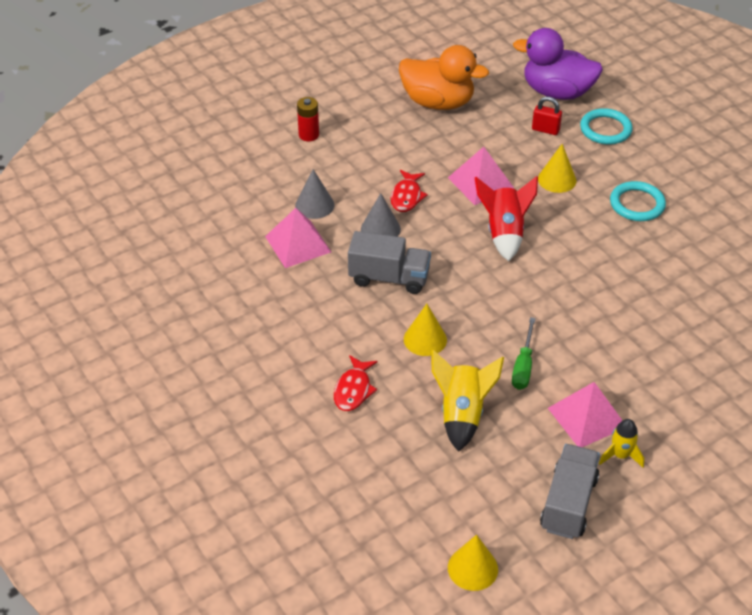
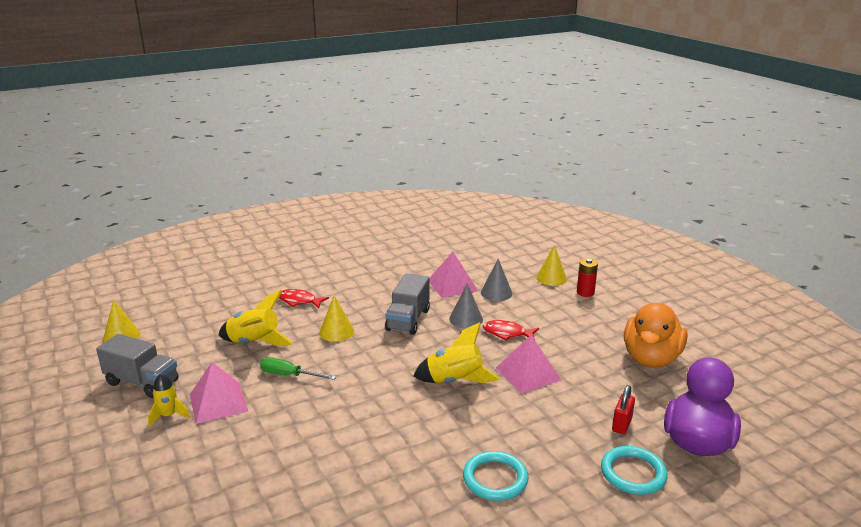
camera: 95 degrees right, 20 degrees down
(504, 233) = (455, 381): red rocket -> yellow rocket
(557, 179) = (535, 423): yellow cone -> yellow cone (551, 278)

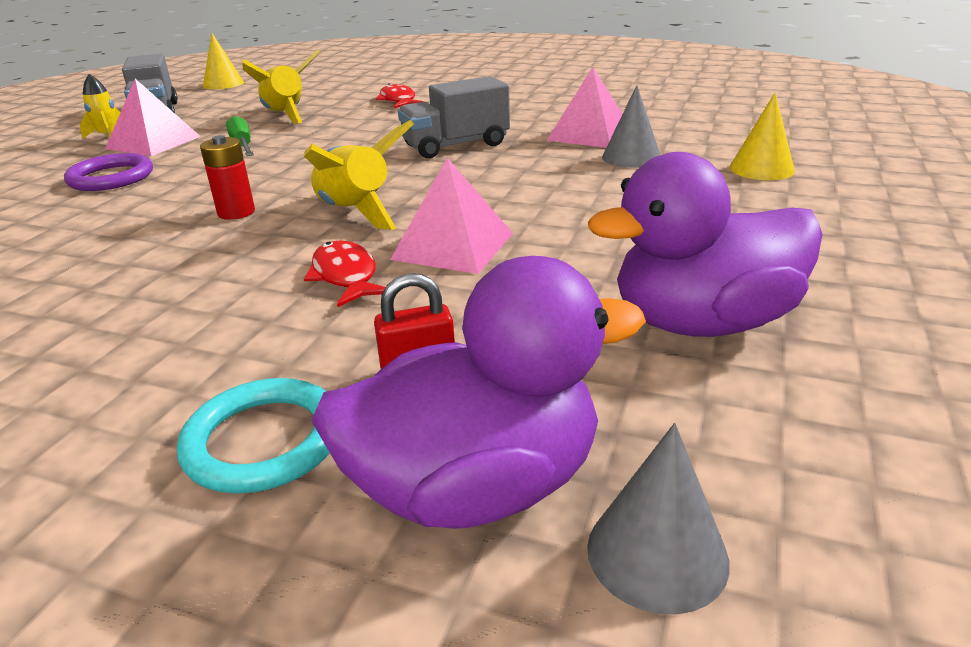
camera: 50 degrees right, 5 degrees up
(267, 436) = (111, 177): none -> purple ring
(336, 332) = (365, 131): yellow cone -> none
(466, 319) = (522, 167): grey cone -> grey cone (657, 553)
(495, 479) = (130, 320): turquoise ring -> none
(507, 333) = (538, 198): red fish -> red fish (346, 276)
(585, 292) = (784, 201): red battery -> red battery (236, 212)
(651, 358) = (702, 323): orange duck -> purple duck

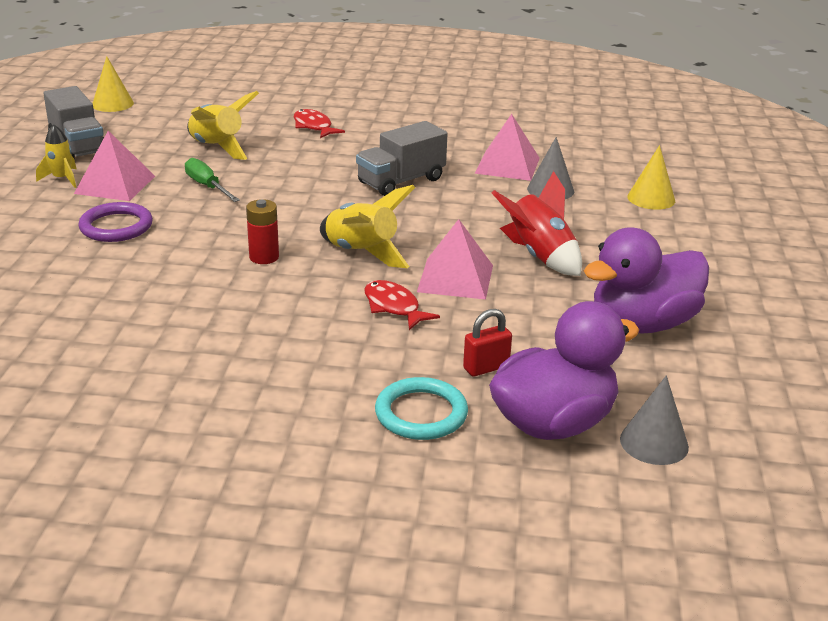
camera: 15 degrees left, 0 degrees up
(582, 226) = (539, 256): none -> red rocket

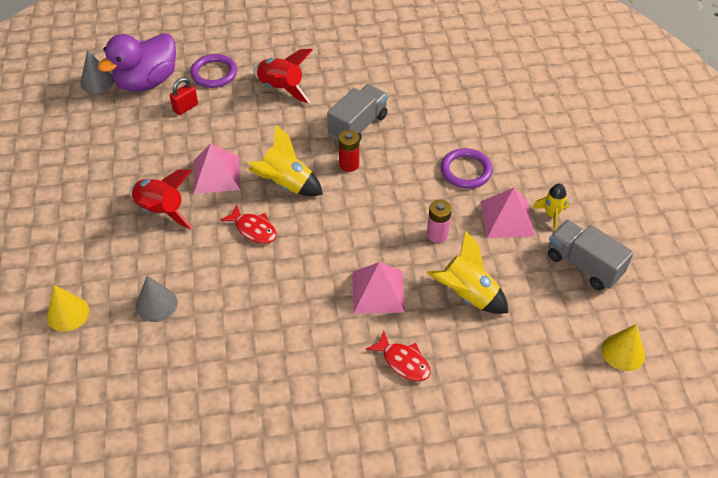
camera: 165 degrees right, 20 degrees up
(207, 186) = (437, 234): green screwdriver -> pink battery
(308, 366) = (281, 88): none -> red rocket
(394, 307) = (249, 140): red fish -> red fish (253, 229)
(401, 181) = (287, 284): grey truck -> grey truck (358, 126)
(421, 413) = (214, 73): turquoise ring -> purple ring
(507, 165) = (198, 337): pink pyramid -> pink pyramid (378, 291)
(642, 324) = (93, 160): purple duck -> none

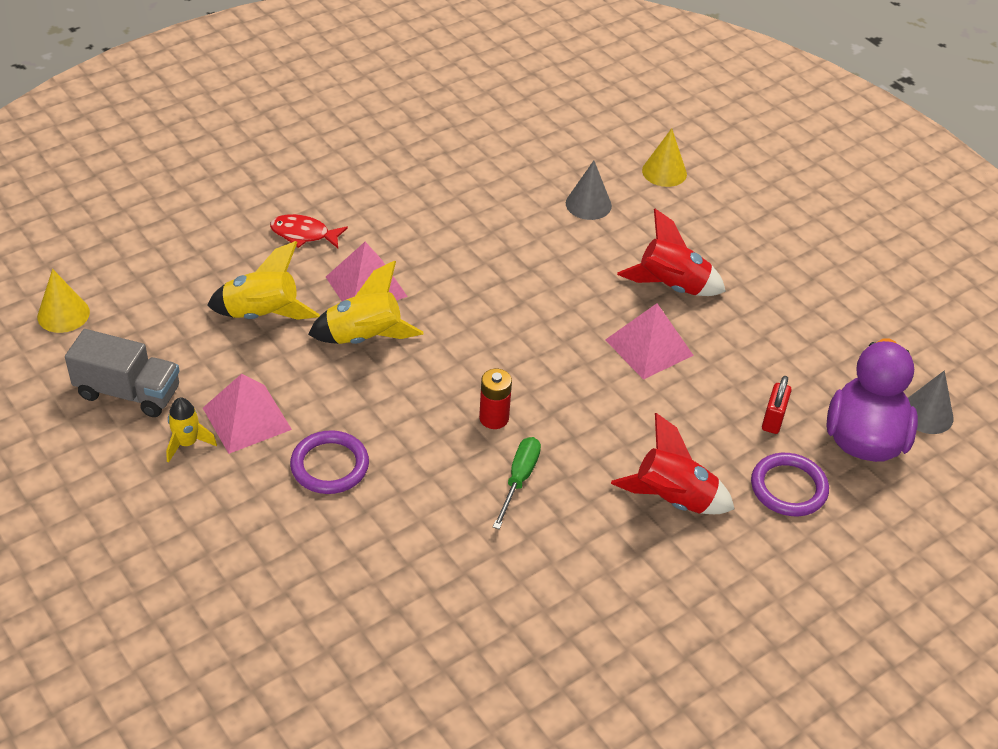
camera: 150 degrees right, 5 degrees down
(253, 229) = (551, 302): red fish -> none
(286, 184) = (554, 365): yellow rocket -> yellow rocket (364, 337)
(358, 126) = (519, 479): grey truck -> green screwdriver
(437, 234) = (329, 368): pink battery -> none

